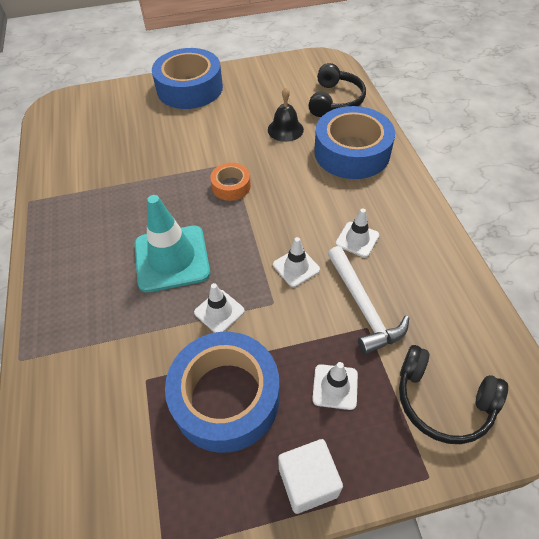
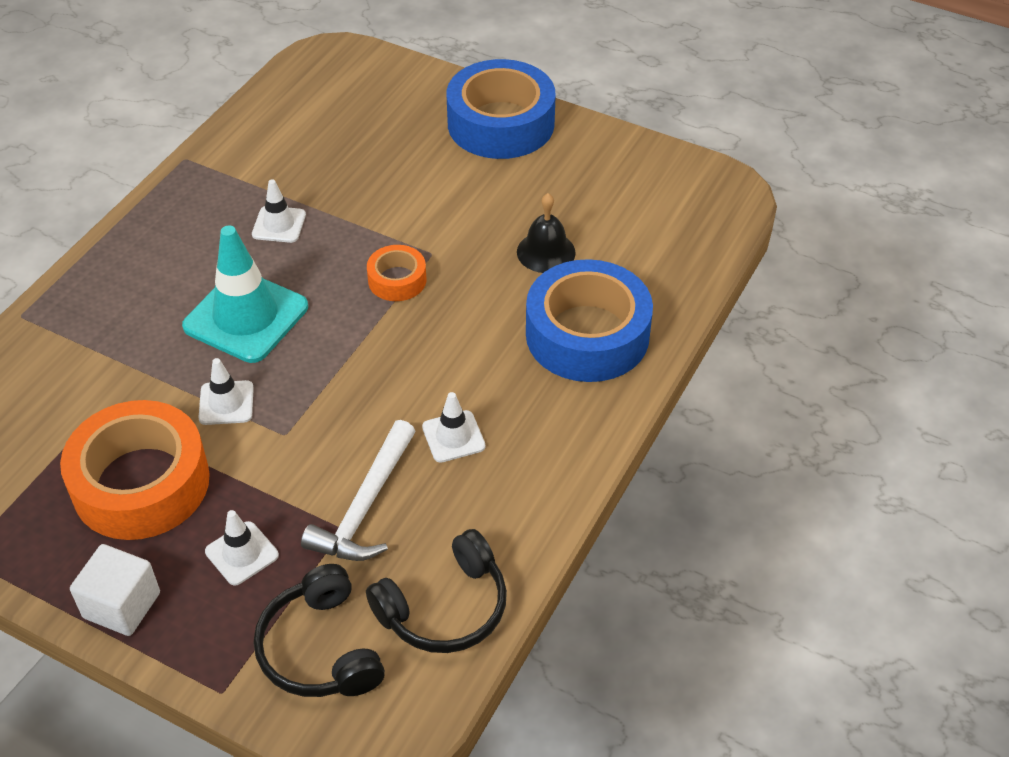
camera: 40 degrees right, 5 degrees down
(226, 397) = (141, 483): blue tape -> orange tape
(296, 267) = (352, 416): white traffic cone -> white traffic cone (279, 225)
(335, 101) = (660, 254): black headphones -> black headphones (445, 608)

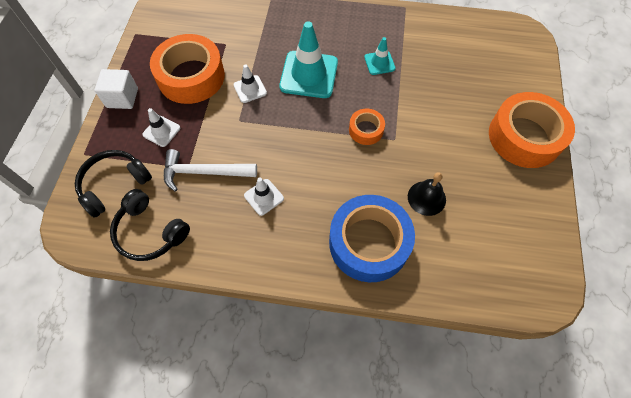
camera: 70 degrees right, 15 degrees up
(279, 225) = (379, 63): white traffic cone -> turquoise traffic cone
(501, 123) = (524, 137): blue tape -> orange tape

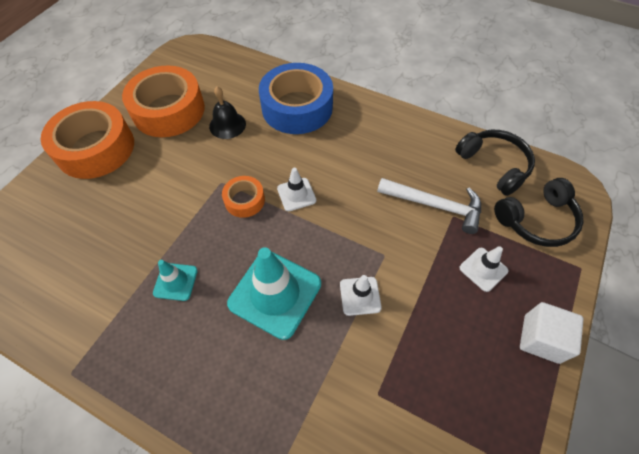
camera: 160 degrees left, 5 degrees down
(191, 76) = (439, 344): orange tape -> orange tape (169, 110)
(264, 197) = (377, 165): white traffic cone -> white traffic cone (296, 194)

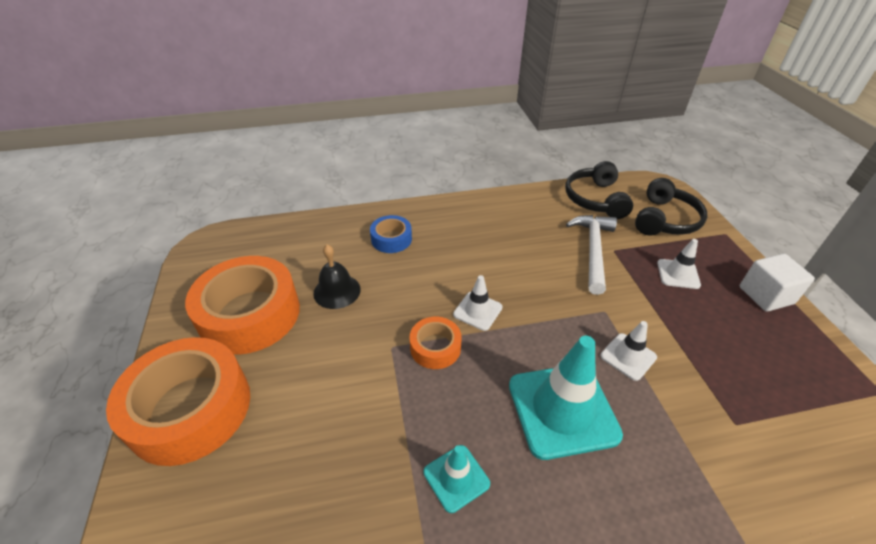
camera: 40 degrees left, 15 degrees down
(297, 107) = (391, 239): blue tape -> blue tape, size x0.49
(435, 206) = (593, 250): white hammer -> white hammer turned 60 degrees counterclockwise
(494, 165) = (595, 199): black headphones -> black headphones turned 105 degrees counterclockwise

